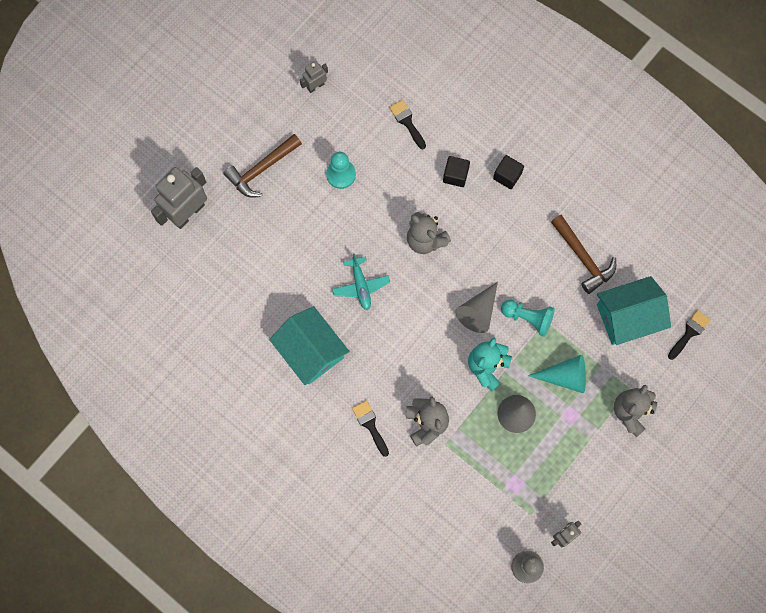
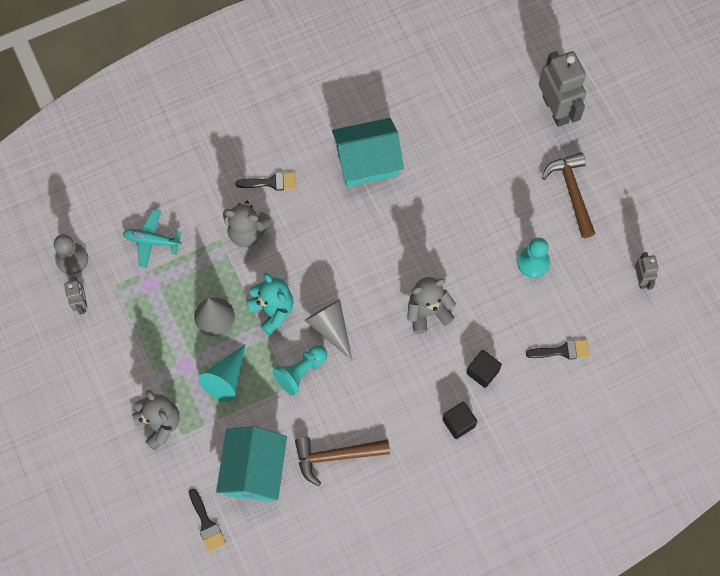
camera: 115 degrees right, 5 degrees down
(360, 286) = (409, 231): turquoise plane -> turquoise plane (152, 241)

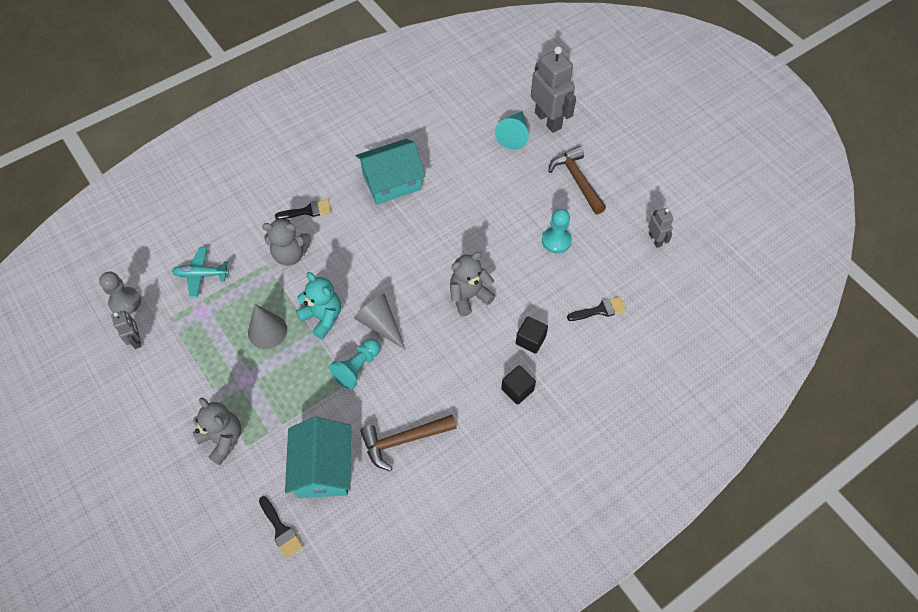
camera: 10 degrees left, 10 degrees down
(226, 379) = (285, 385): turquoise cone -> turquoise cone (514, 135)

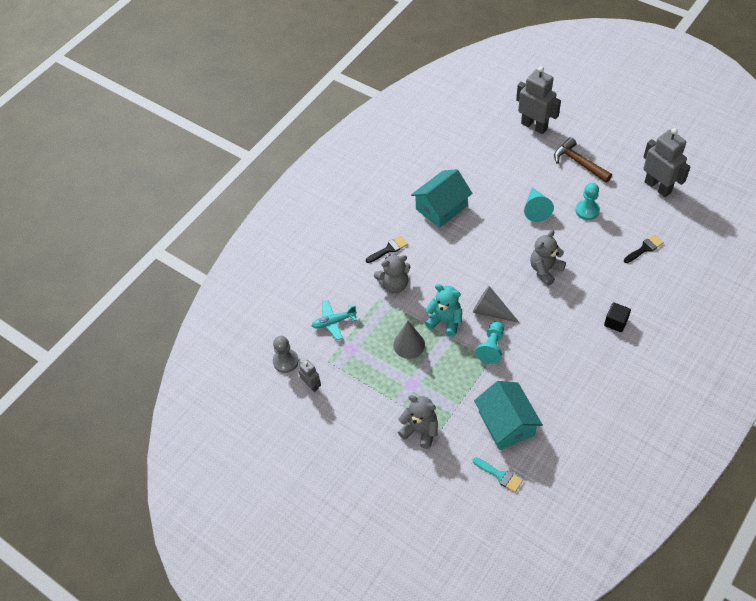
camera: 15 degrees left, 5 degrees down
(281, 530) = (500, 475): black brush -> turquoise brush
(403, 440) = (553, 385): brown hammer -> none
(514, 135) = (514, 144): turquoise cone -> turquoise cone (536, 209)
(530, 340) = (606, 285): black cube -> none
(655, 240) = (658, 187): grey robot -> grey robot, size x1.98

